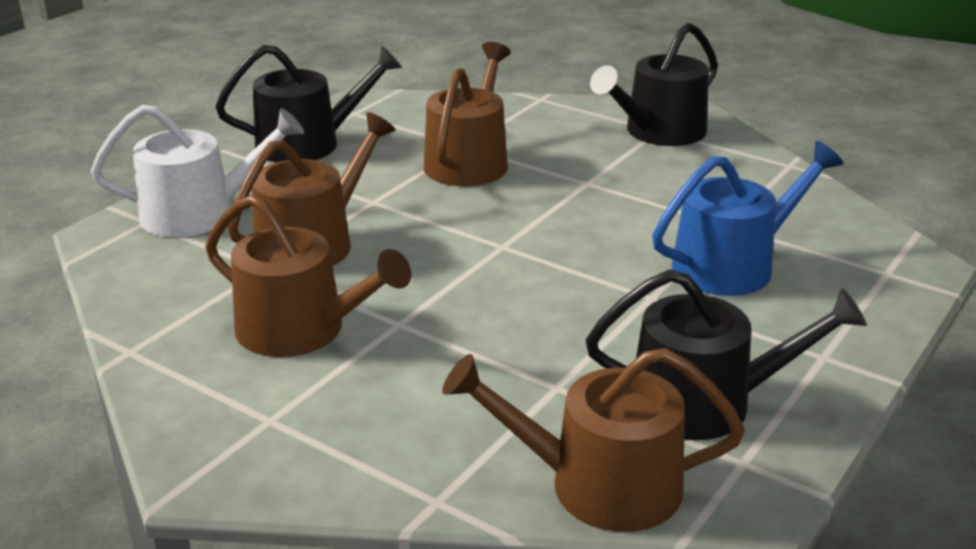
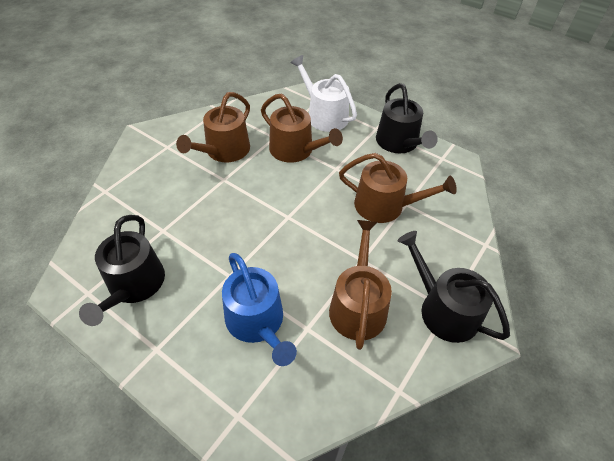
camera: 90 degrees right, 20 degrees up
(200, 213) = (324, 115): white watering can -> white watering can turned 150 degrees clockwise
(598, 485) = (94, 239): brown watering can -> brown watering can (358, 305)

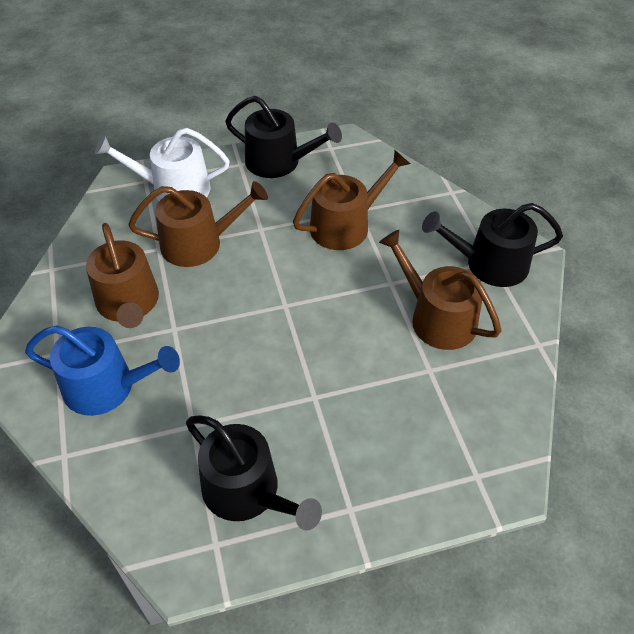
camera: 50 degrees left, 0 degrees up
(257, 322) = (391, 405): blue watering can -> blue watering can (107, 387)

